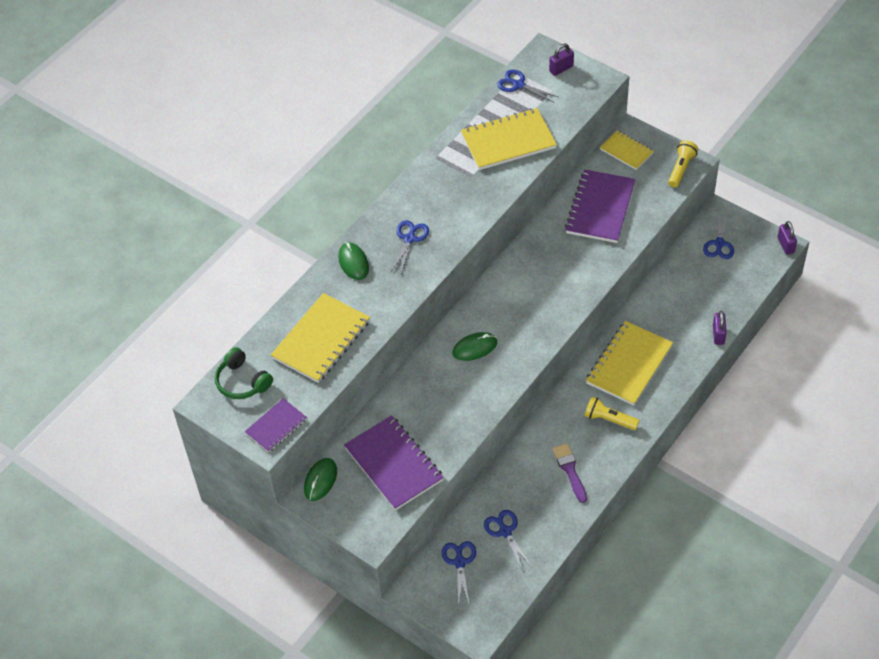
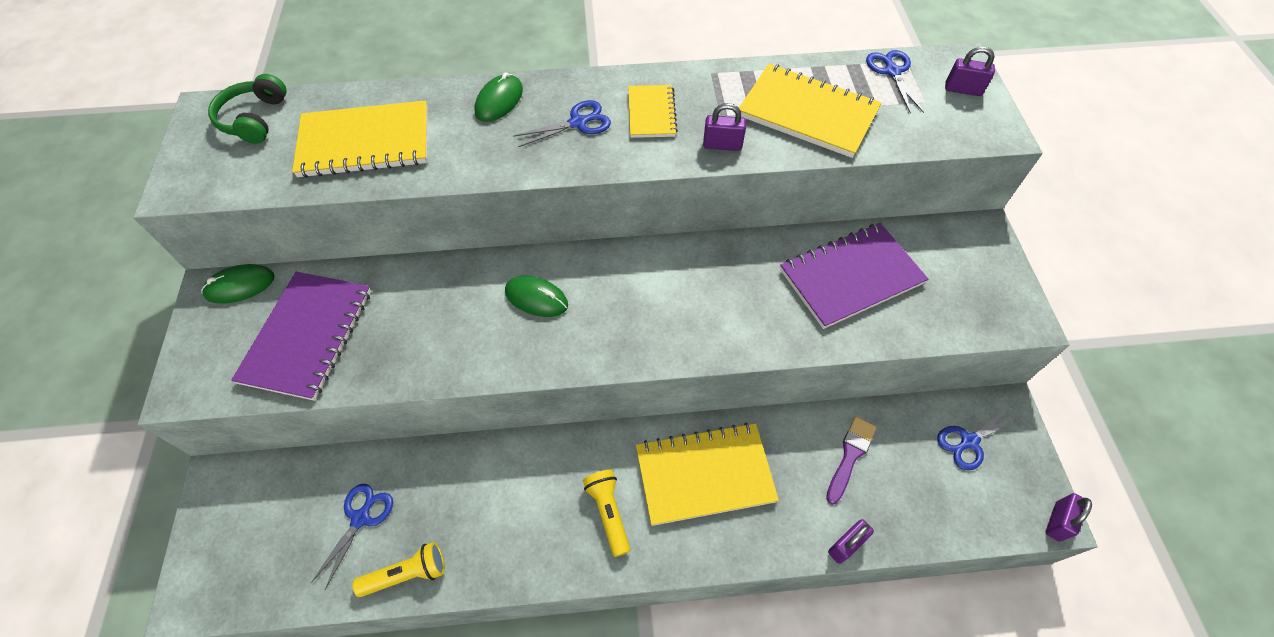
camera: 45 degrees right, 5 degrees up
(276, 426) = (206, 182): purple notebook -> none
(459, 562) = (285, 501): blue scissors -> none
(491, 191) = (722, 145): none -> purple padlock
(570, 470) = (500, 524): purple brush -> purple brush (850, 455)
(626, 151) = (955, 245): yellow notebook -> yellow notebook (651, 113)
(681, 169) = (1002, 315): yellow flashlight -> yellow flashlight (407, 573)

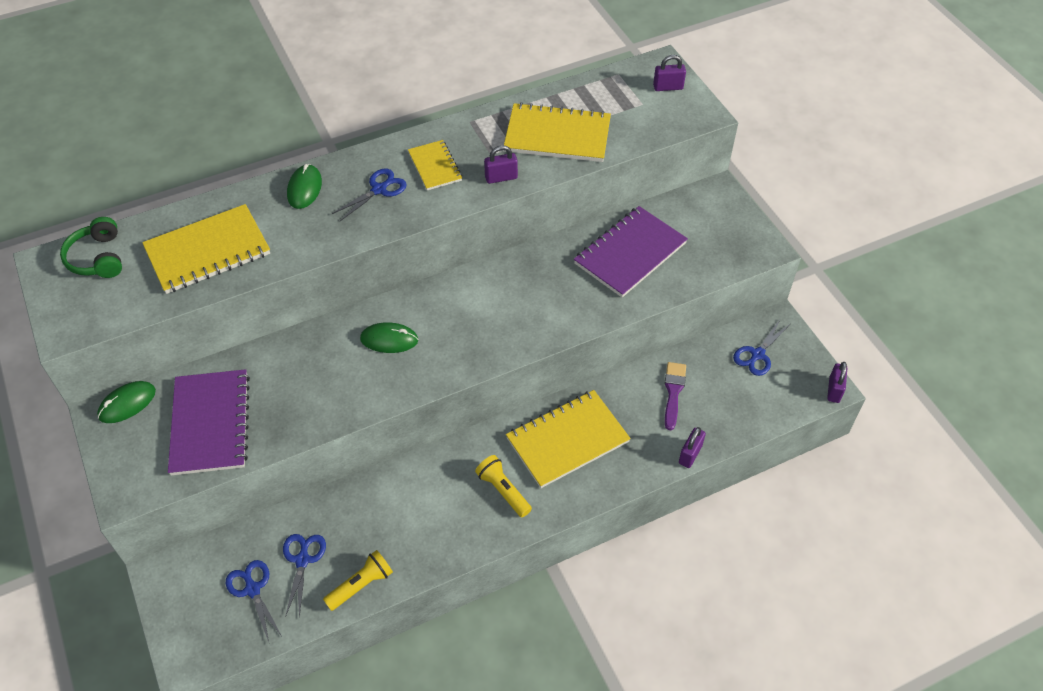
camera: 20 degrees left, 5 degrees down
(892, 72) = (611, 86): blue scissors -> blue scissors (253, 589)

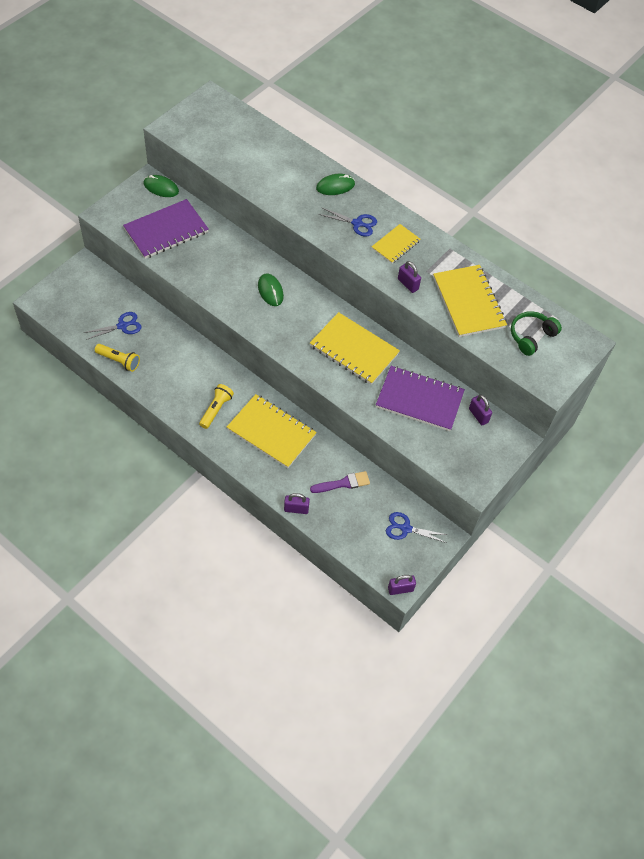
camera: 60 degrees right, 5 degrees up
(98, 258) = (226, 116): green headphones -> green headphones (531, 336)
(208, 251) = (259, 162): yellow notebook -> yellow notebook (354, 350)
(253, 589) = (94, 310): blue scissors -> none
(668, 87) = (564, 354): purple padlock -> purple padlock (478, 415)

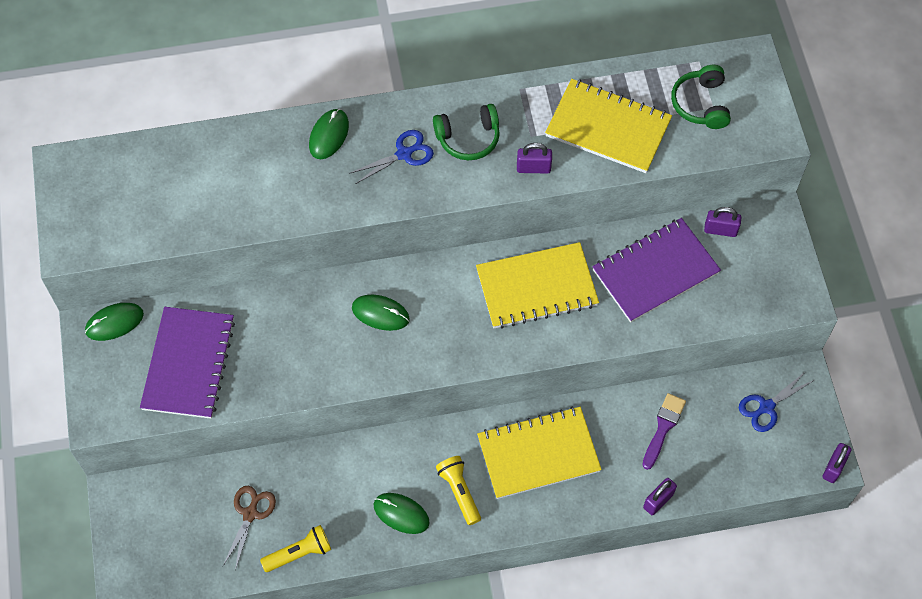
camera: 45 degrees left, 5 degrees up
(122, 326) = (250, 514): blue scissors -> brown scissors
(180, 391) = (401, 514): none -> green mouse
(395, 245) = (468, 138): yellow notebook -> green headphones

